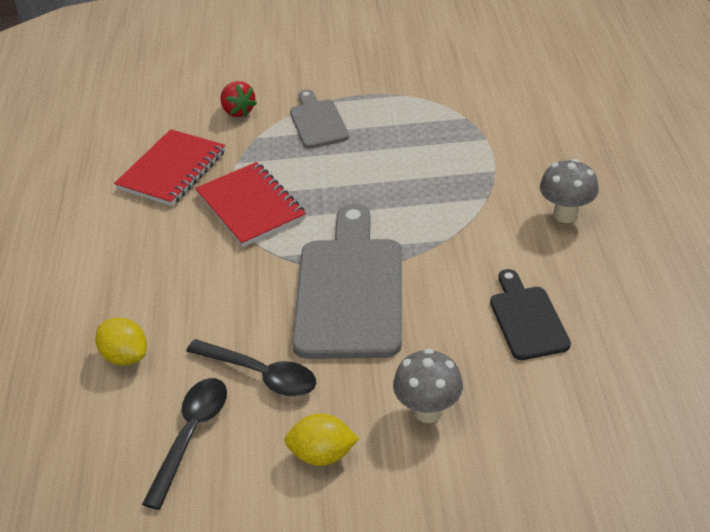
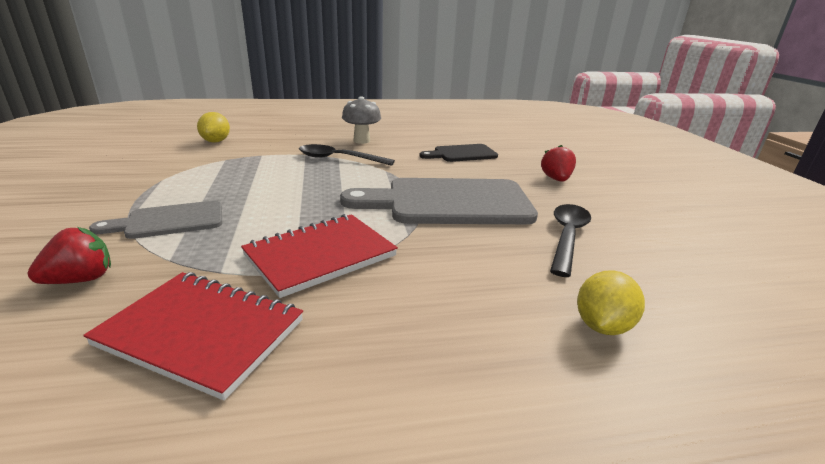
camera: 100 degrees left, 15 degrees down
(191, 435) = (663, 267): black spoon -> black spoon (339, 159)
(322, 454) = (623, 210): yellow lemon -> yellow lemon (216, 141)
(428, 411) = (556, 179): grey mushroom -> red strawberry

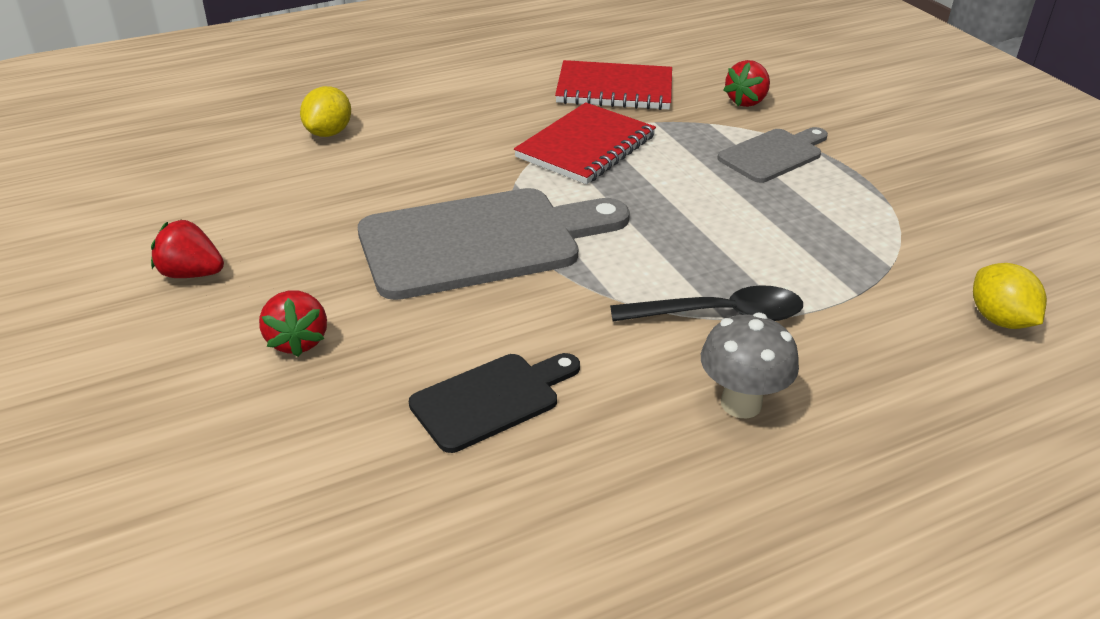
camera: 165 degrees right, 10 degrees up
(567, 237) = (325, 212): black spoon -> none
(643, 214) = (191, 274): none -> red strawberry

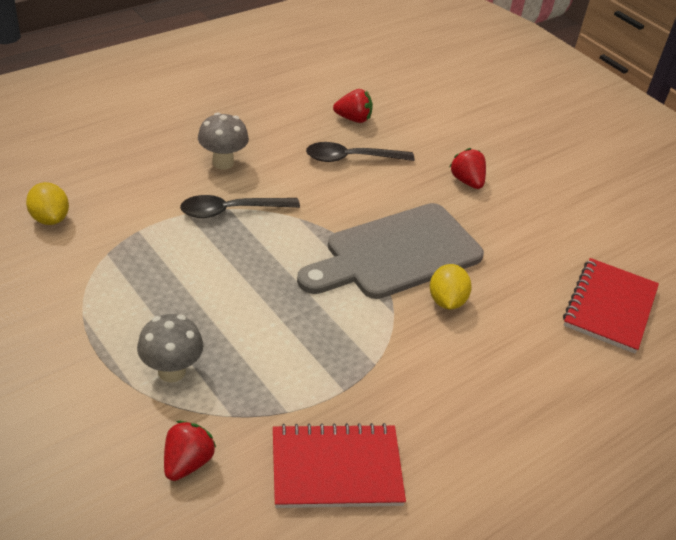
camera: 165 degrees right, 5 degrees up
(191, 274) = (559, 217): red strawberry -> red strawberry (353, 119)
(329, 133) = (576, 360): yellow lemon -> yellow lemon (446, 301)
(491, 399) = (351, 158): black cutting board -> black spoon
(586, 147) = (346, 364): red notebook -> red notebook (609, 307)
(773, 155) = (171, 371): grey cutting board -> grey mushroom

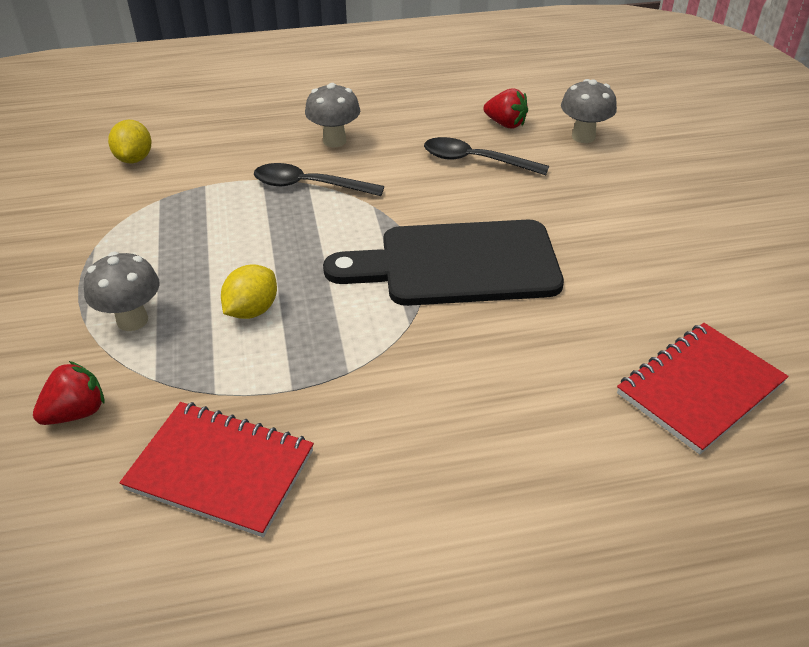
camera: 30 degrees right, 0 degrees up
(396, 254) = (458, 264): grey cutting board -> black cutting board
(419, 119) = (583, 137): none -> grey mushroom
(446, 301) = (482, 327): yellow lemon -> yellow lemon (252, 310)
(467, 181) = (598, 208): red strawberry -> none

